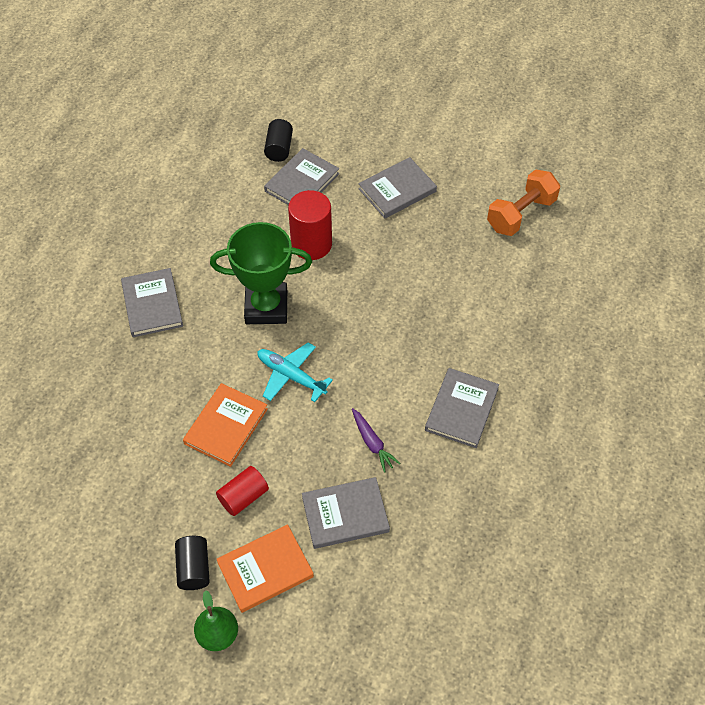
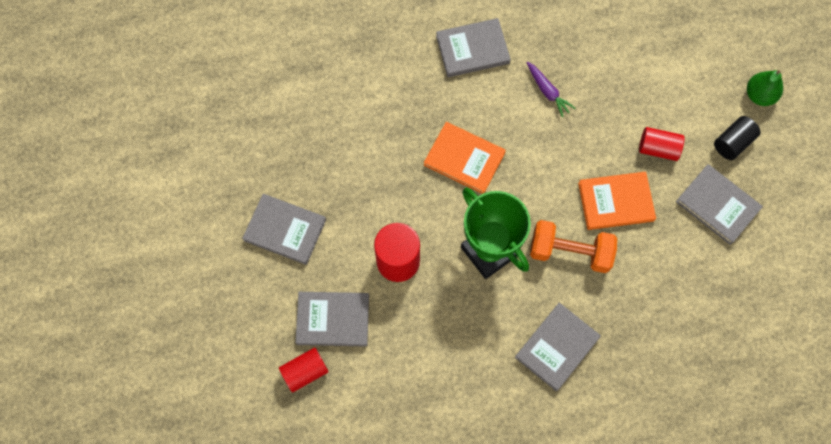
camera: 125 degrees left, 15 degrees up
(265, 569) = (695, 97): orange book -> orange book (464, 159)
(279, 148) = (305, 372): black cylinder -> red cylinder
(291, 376) = (537, 186): turquoise plane -> none
(345, 514) = (615, 74): grey book -> grey book (717, 205)
(372, 443) = (547, 91): purple carrot -> purple carrot turned 120 degrees clockwise
(521, 214) = (244, 113): orange dumbbell -> orange dumbbell (570, 252)

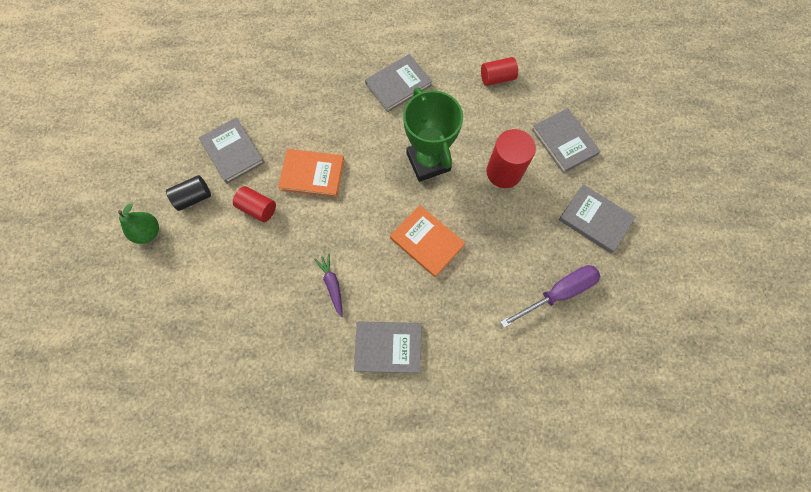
camera: 165 degrees left, 0 degrees up
(305, 372) = (590, 112): red cylinder -> red cylinder (497, 78)
(315, 141) = (558, 293): none -> purple screwdriver
(333, 319) = (564, 142): grey book -> grey book turned 45 degrees clockwise
(570, 252) = (364, 146): orange dumbbell -> none

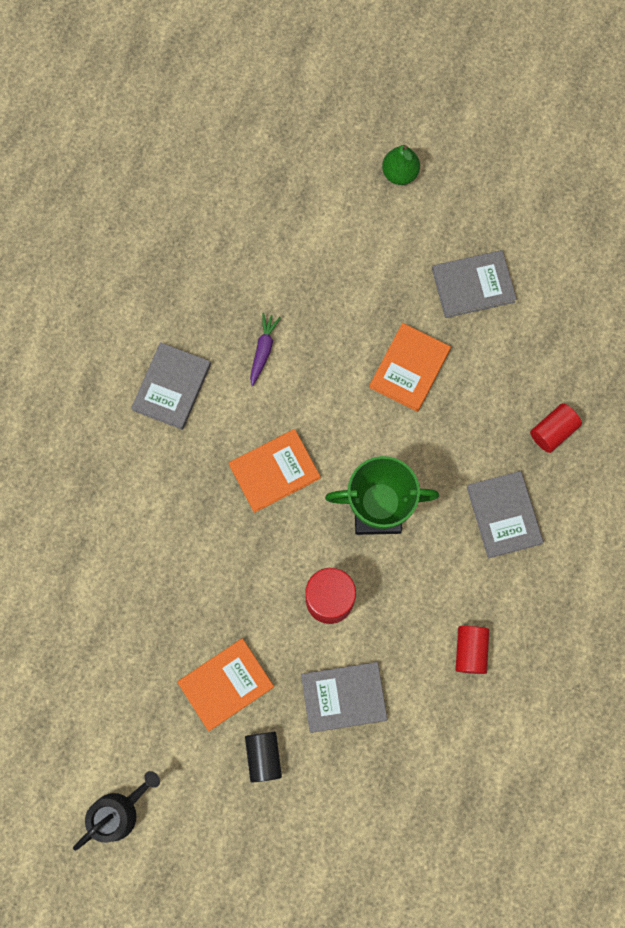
camera: 110 degrees right, 5 degrees up
(194, 197) = (426, 229): black cylinder -> black cylinder (264, 756)
(258, 208) = (387, 295): red cylinder -> red cylinder (553, 431)
(332, 285) = (263, 350): purple carrot -> purple carrot turned 75 degrees counterclockwise
(558, 293) = (157, 596): purple screwdriver -> none
(595, 219) = (226, 684): grey book -> orange book
(718, 260) = (118, 812): none -> black watering can

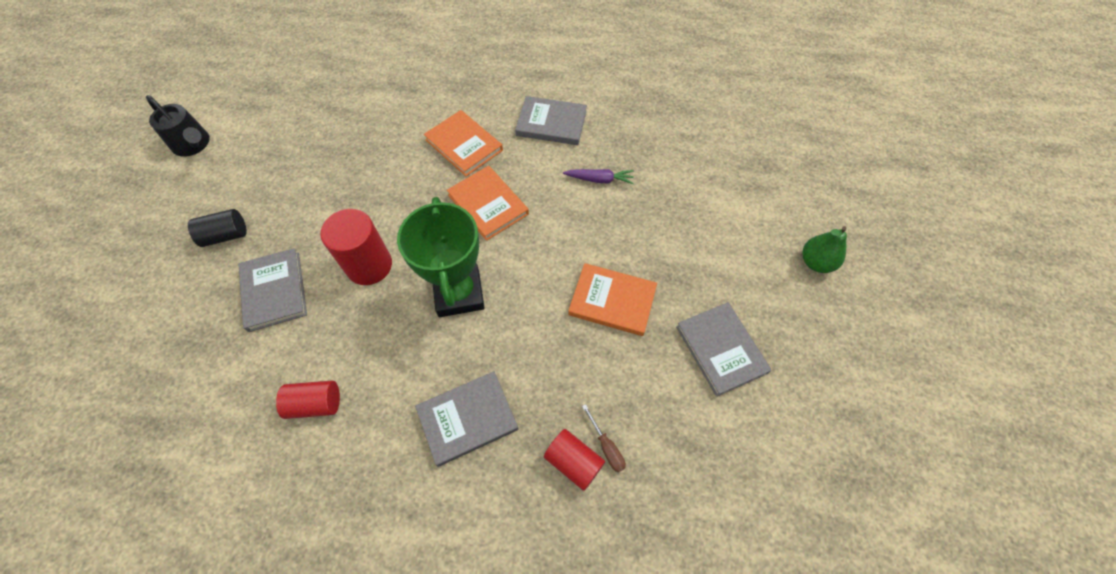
camera: 80 degrees right, 15 degrees down
(226, 684) = (293, 198): orange book -> orange book (464, 145)
(544, 402) = (606, 446): none -> brown screwdriver

